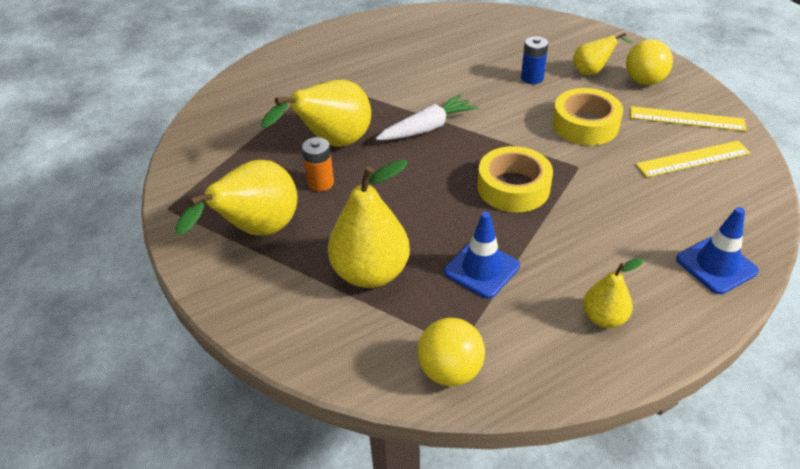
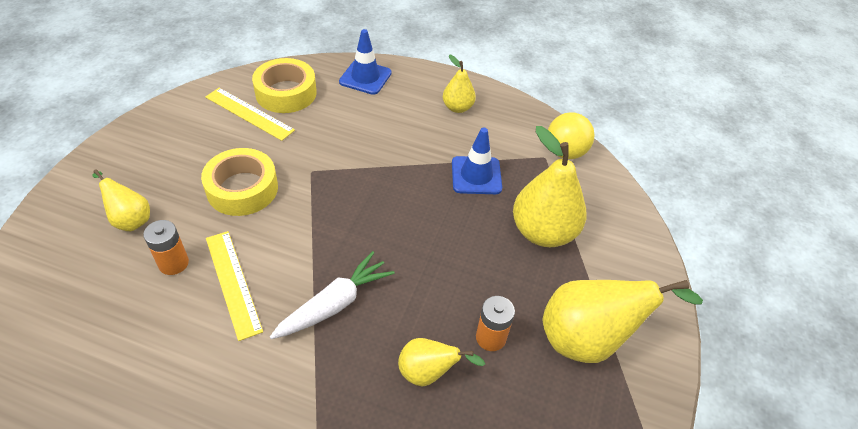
camera: 135 degrees left, 5 degrees up
(333, 143) = (428, 373): yellow pear -> yellow pear, size x0.55
(428, 128) = (335, 304): white carrot -> white carrot turned 120 degrees clockwise
(513, 187) = (373, 198): yellow tape -> yellow tape (286, 93)
(532, 78) = (173, 263): blue battery -> orange battery
(644, 81) = (130, 175): yellow ball -> none
(686, 119) = (187, 131): yellow ruler -> yellow ruler (232, 283)

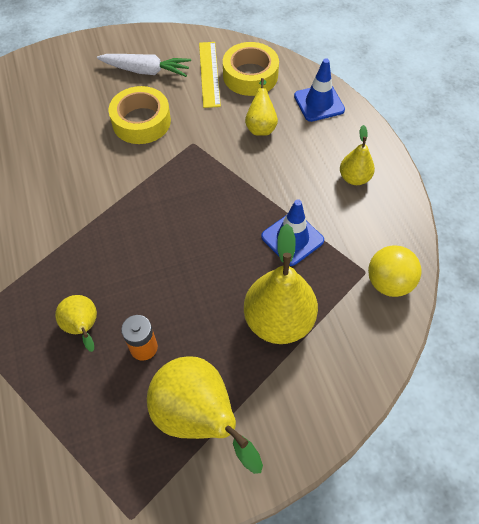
camera: 55 degrees right, 10 degrees up
(130, 219) = (68, 93): yellow pear -> yellow pear (261, 126)
(173, 263) = (55, 137): orange battery -> none
(232, 283) = (65, 174): yellow ruler -> none
(335, 304) = (94, 237): white carrot -> white carrot (146, 71)

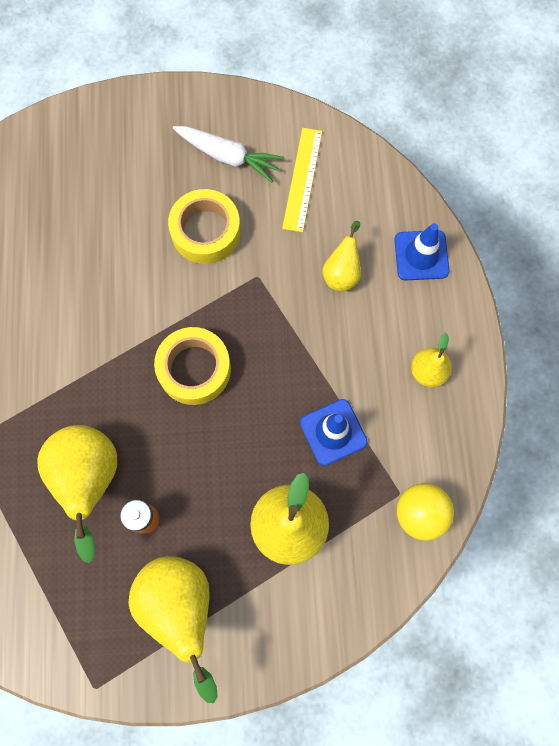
camera: 15 degrees right, 15 degrees up
(83, 327) = (89, 480): yellow pear -> yellow pear, size x1.82
(250, 75) = (351, 194): yellow tape -> yellow tape (194, 369)

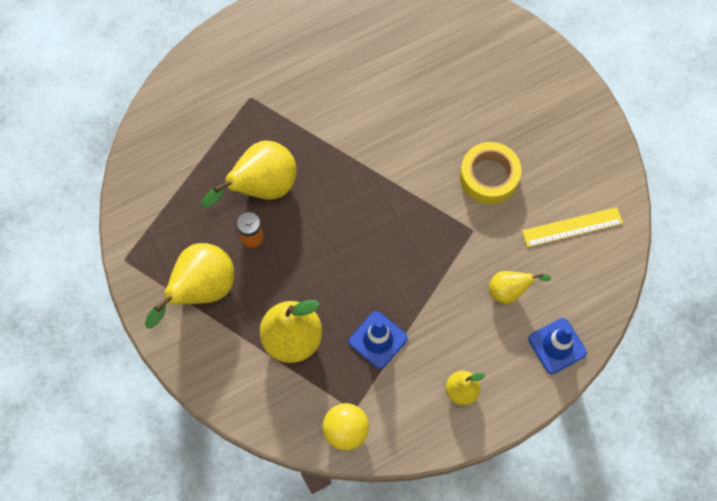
camera: 65 degrees right, 5 degrees down
(194, 369) = (377, 219): yellow tape -> none
(228, 157) = (560, 164): white carrot -> none

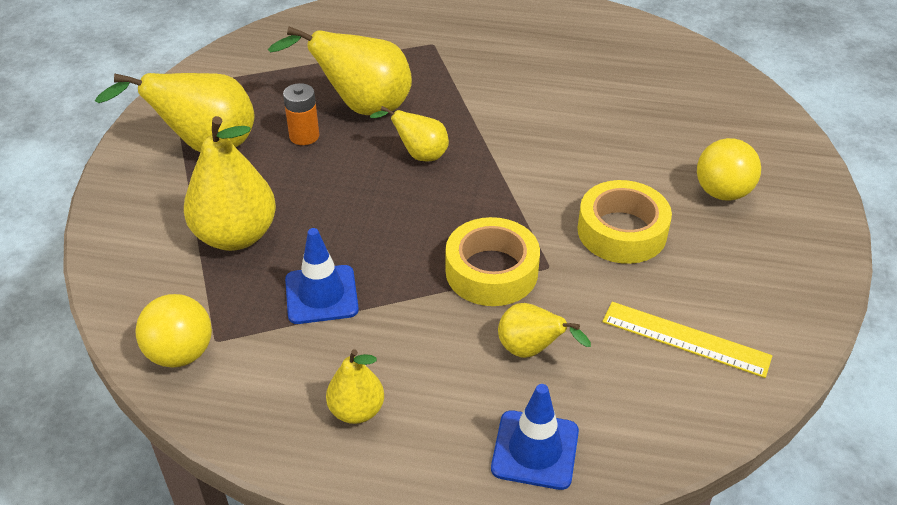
camera: 40 degrees right, 25 degrees down
(333, 201) = (419, 155): none -> yellow pear
(448, 256) = (491, 271): none -> yellow tape
(517, 107) = (722, 192): none -> yellow ball

